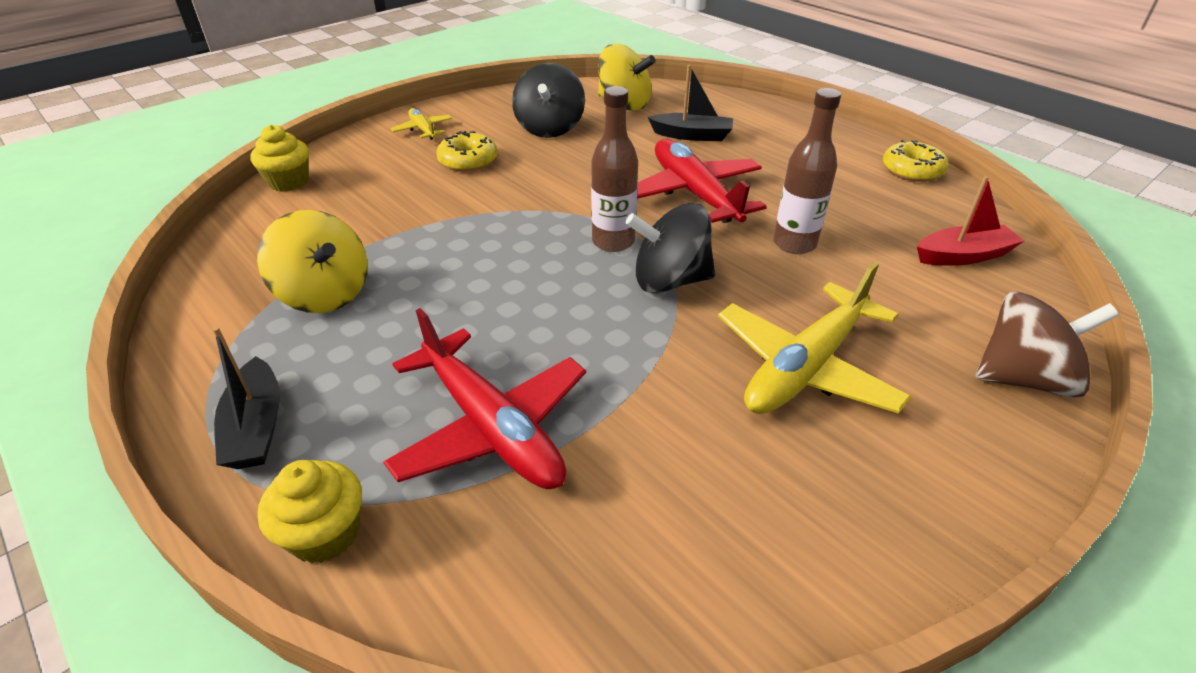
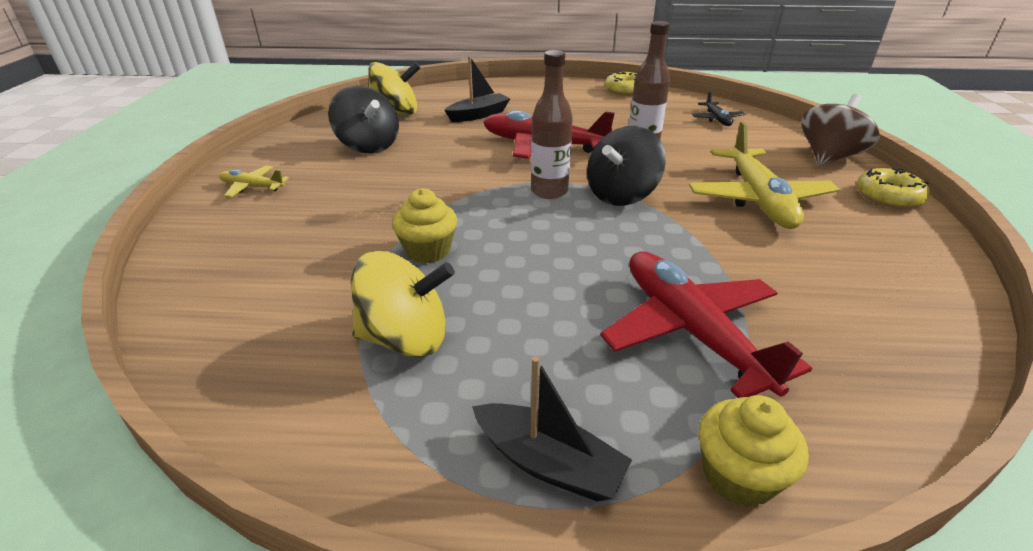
camera: 45 degrees left, 5 degrees down
(289, 182) = (180, 282): yellow cupcake -> yellow cupcake (428, 251)
(468, 160) = (342, 191): yellow donut -> yellow donut (888, 197)
(490, 426) = (691, 331): red plane -> red plane turned 120 degrees counterclockwise
(963, 256) = (717, 119): red boat -> black plane

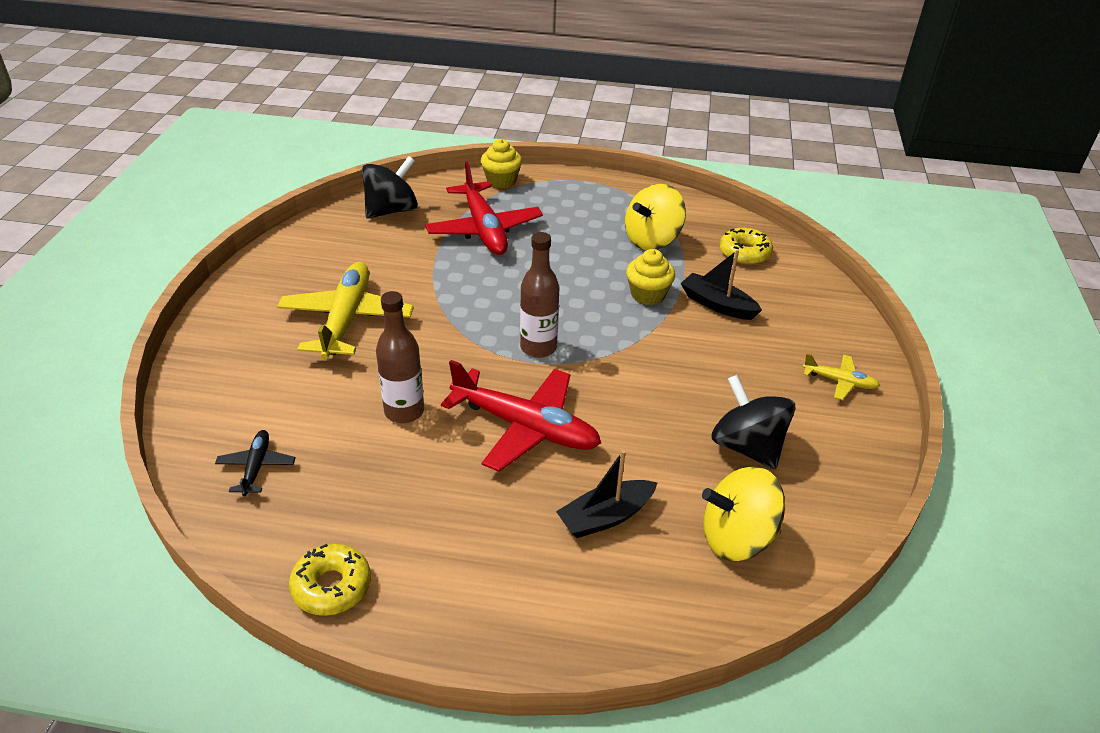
camera: 175 degrees left, 5 degrees up
(406, 338) = (652, 240): yellow spinning top -> yellow spinning top turned 45 degrees counterclockwise
(548, 463) = (580, 190): black boat -> black boat (717, 305)
(621, 195) = (470, 336): black spinning top -> black spinning top (391, 210)
(828, 157) = (206, 370): brown spinning top -> none
(888, 197) = (224, 311): yellow donut -> yellow donut (744, 253)

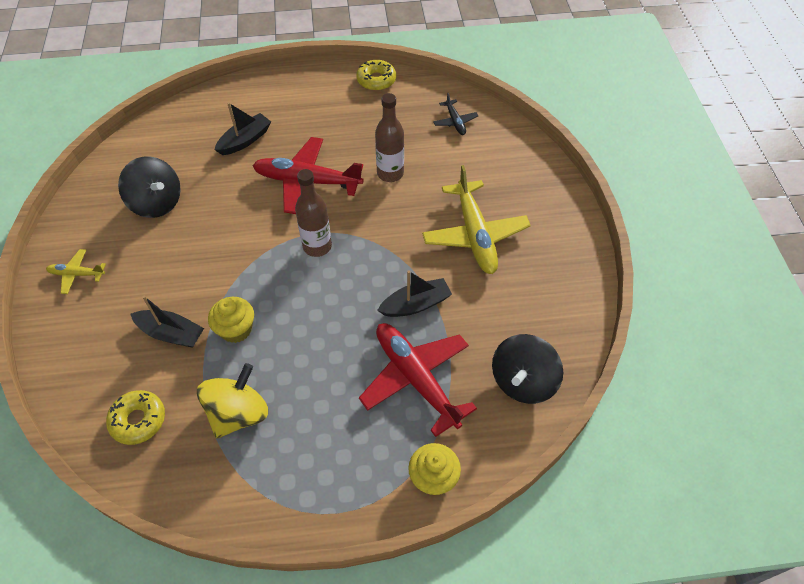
camera: 165 degrees right, 15 degrees up
(453, 276) = (415, 304): none -> black boat
(737, 538) = (168, 146): yellow spinning top -> none

